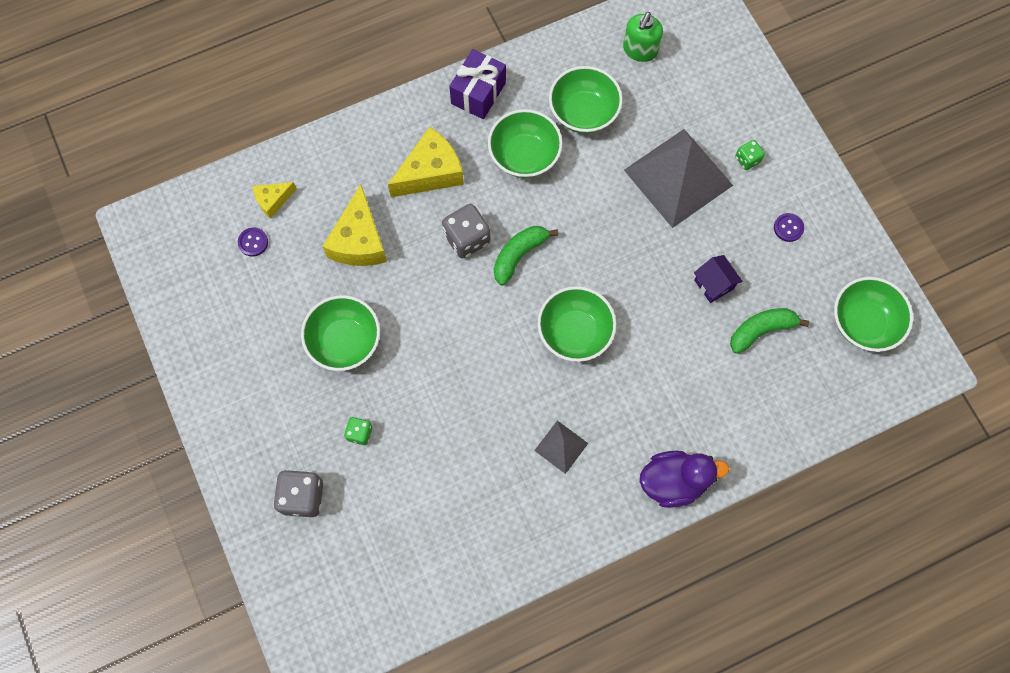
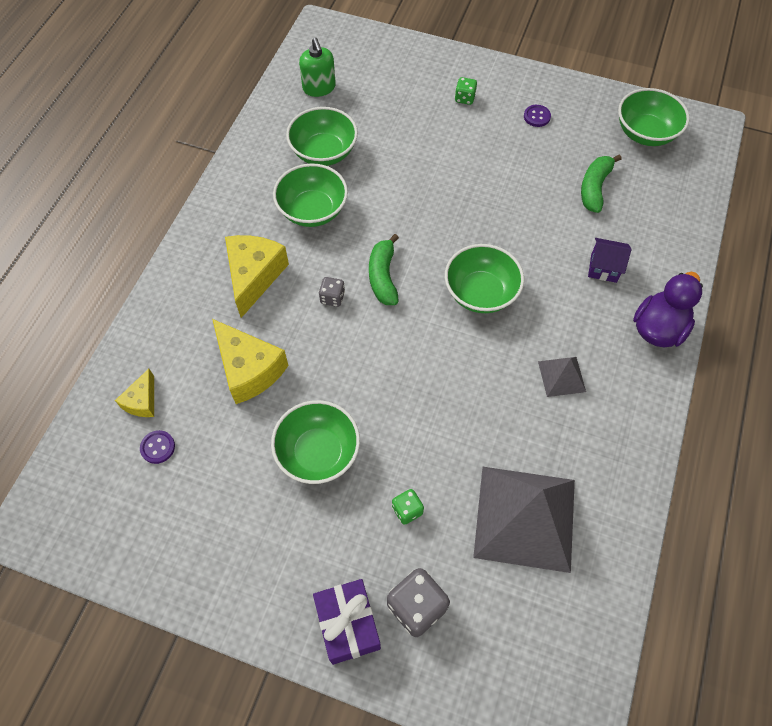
camera: 45 degrees left, 10 degrees down
(467, 239) = (332, 298): grey dice -> grey dice, size x0.56
(478, 93) = (232, 197): purple gift -> purple gift (348, 625)
(678, 177) = (434, 142): grey pyramid -> grey pyramid (525, 518)
(713, 284) = (533, 186): purple house -> purple house (603, 268)

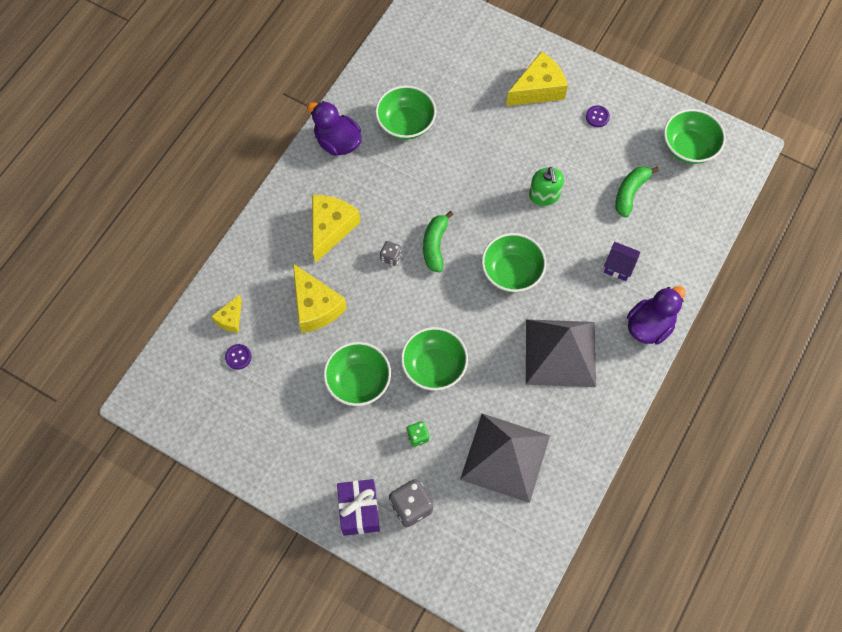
camera: 10 degrees right, 5 degrees up
(247, 182) = (337, 142): none -> purple duck
(312, 210) = (387, 177): green bowl -> green bowl (434, 366)
(319, 88) = (412, 60): green soap dispenser -> green soap dispenser (544, 195)
(464, 98) = (538, 89): green dice -> yellow cheese
(561, 376) = (560, 353): grey pyramid -> grey pyramid, size x2.17

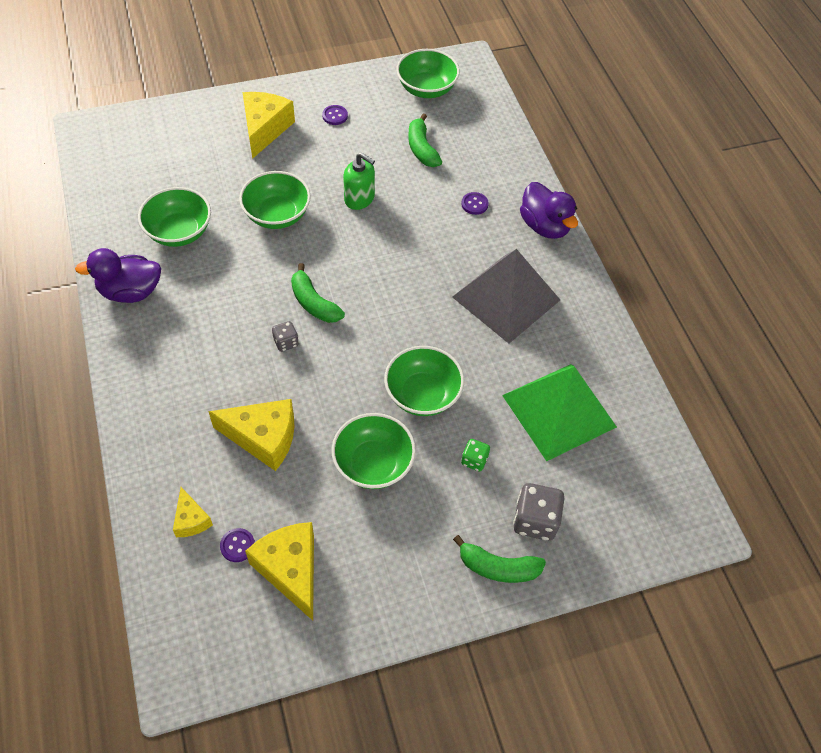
camera: 50 degrees left, 10 degrees down
(330, 228) = (204, 364): yellow cheese -> yellow cheese (290, 570)
(359, 510) = (498, 567): purple gift -> green banana
(505, 457) = (559, 411): grey pyramid -> green pyramid
(512, 272) = (400, 272): green bowl -> green bowl (277, 215)
(618, 267) = (474, 204): purple house -> purple button
(649, 326) = (544, 226): purple duck -> purple duck turned 150 degrees clockwise

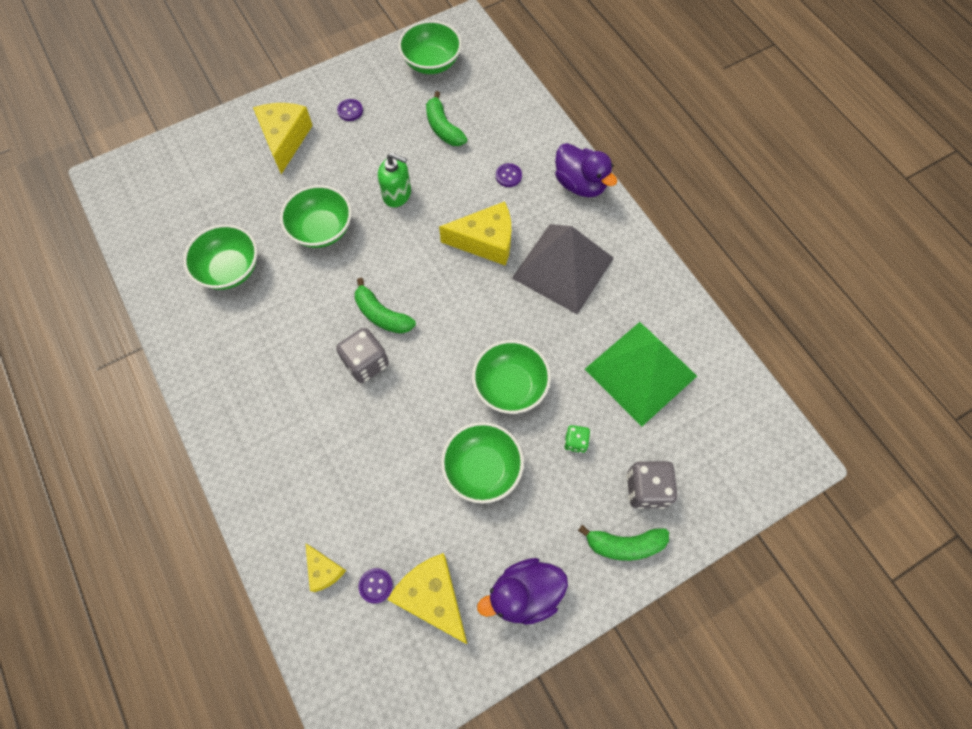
camera: 10 degrees left, 10 degrees up
(130, 292) = (199, 344): purple duck -> purple duck (524, 594)
(263, 438) = (370, 468): yellow cheese -> yellow cheese (485, 241)
(286, 342) = (366, 363): grey dice -> grey dice, size x1.77

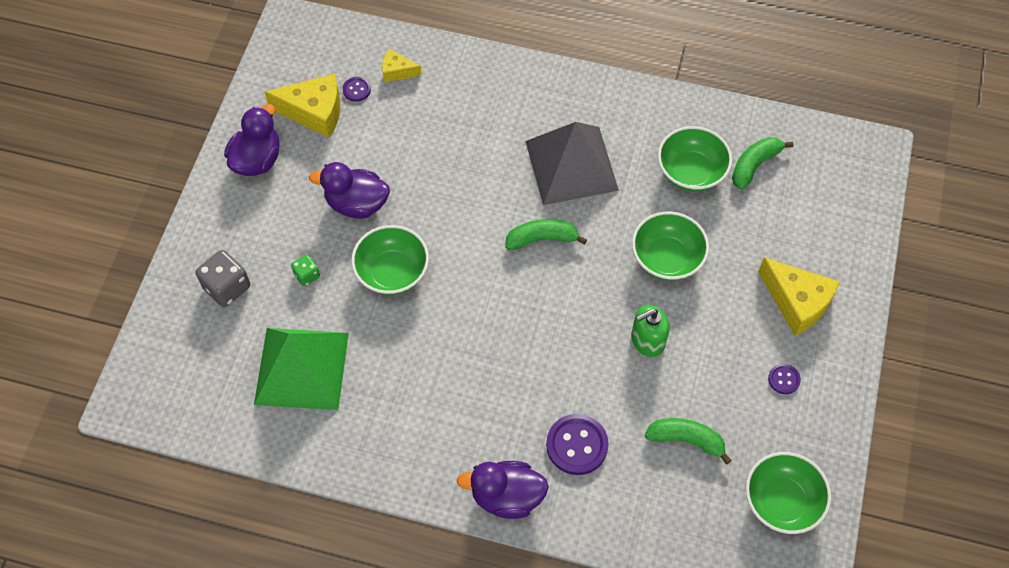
camera: 135 degrees right, 5 degrees down
(366, 363) = (513, 198): grey dice -> none
(482, 469) = (356, 204): green bowl -> purple duck
(485, 241) = (530, 366): yellow cheese -> none
(508, 176) = (577, 445): purple button -> purple button, size x1.91
(563, 267) = (443, 401): grey pyramid -> grey pyramid (571, 165)
(624, 545) = (213, 240): green banana -> green banana (754, 165)

